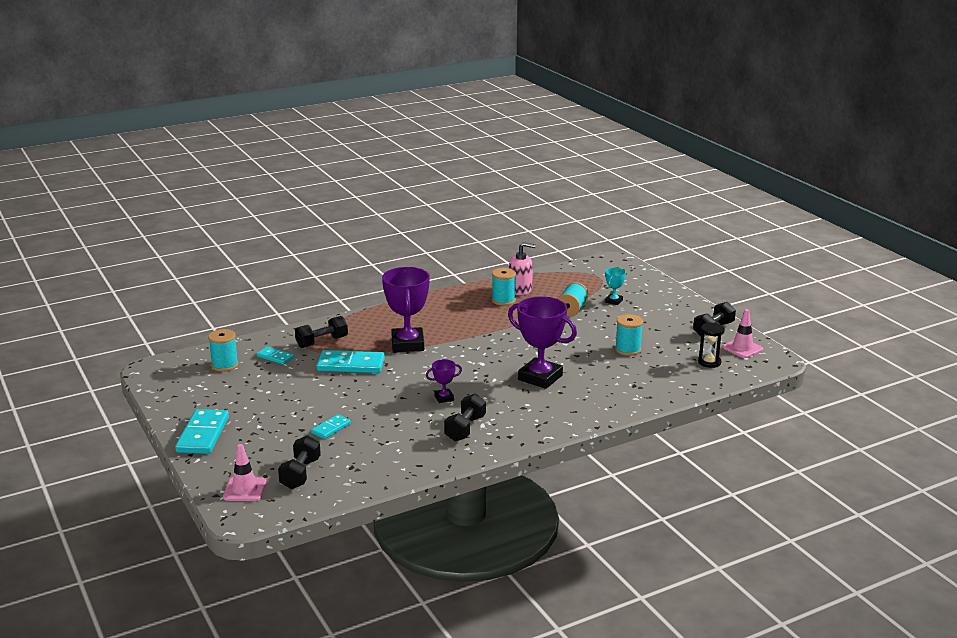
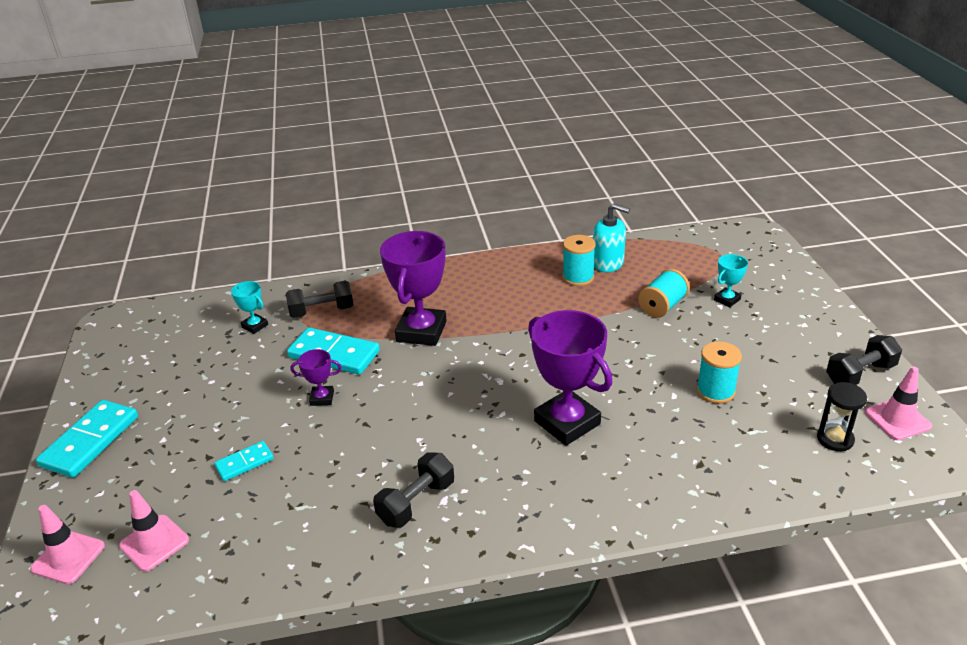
camera: 20 degrees right, 10 degrees up
(225, 365) = (191, 329): turquoise spool -> none
(275, 357) = (255, 326): turquoise domino -> turquoise trophy
(300, 474) = (154, 543): black dumbbell -> pink traffic cone
(444, 398) = (418, 436): purple trophy -> purple trophy (322, 398)
(520, 290) = (608, 263): pink soap dispenser -> turquoise soap dispenser

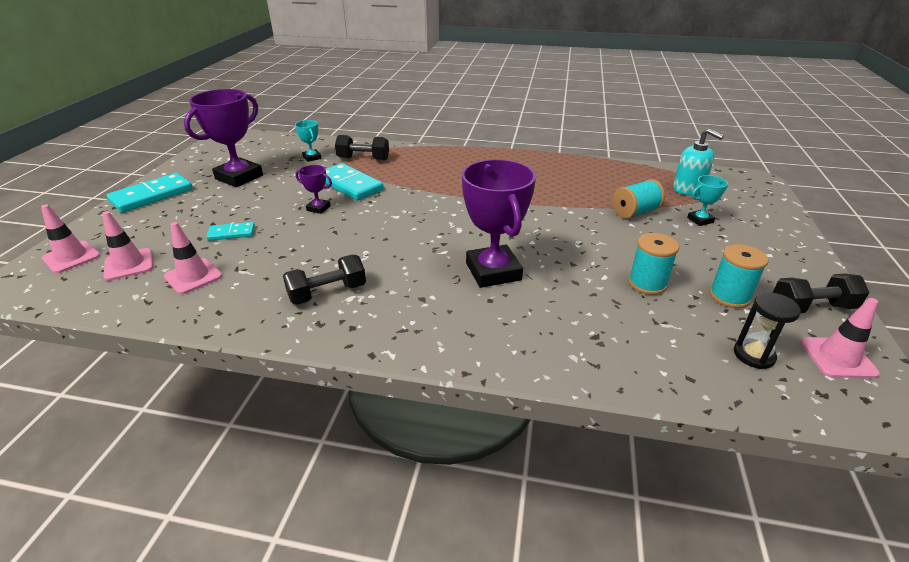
camera: 20 degrees right, 0 degrees up
(248, 532) = (193, 276): none -> pink traffic cone
(421, 331) = (423, 185): purple trophy -> purple trophy (239, 177)
(578, 277) = (573, 178): turquoise spool -> turquoise spool (729, 296)
(608, 263) = (605, 174): turquoise soap dispenser -> turquoise soap dispenser (688, 189)

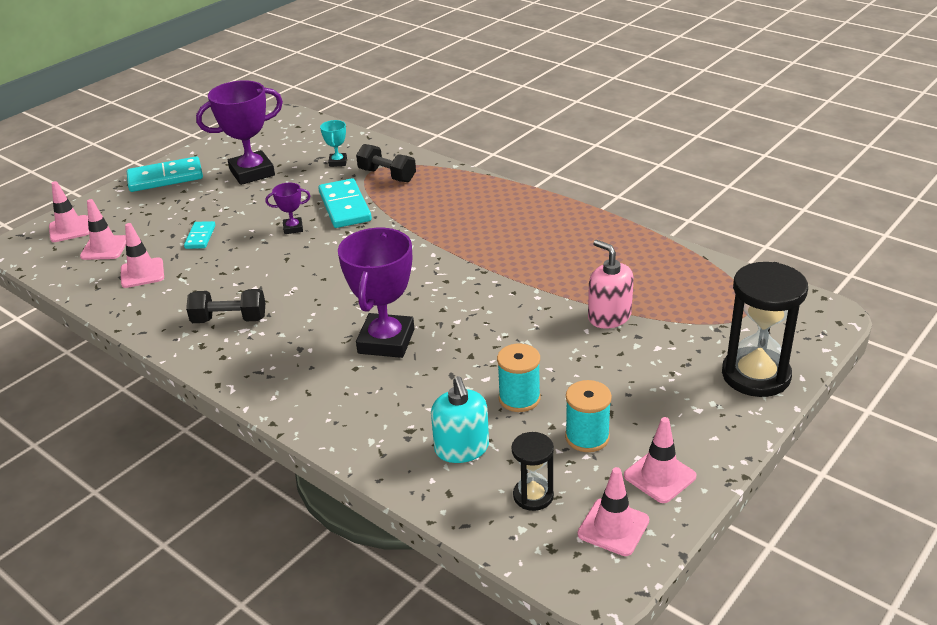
camera: 30 degrees right, 0 degrees up
(231, 233) = (200, 237): turquoise domino -> turquoise domino turned 75 degrees clockwise
(318, 208) = (293, 228): purple trophy -> purple trophy turned 60 degrees counterclockwise
(635, 212) = (609, 316): turquoise spool -> pink soap dispenser
(688, 189) = (714, 304): turquoise soap dispenser -> turquoise soap dispenser (462, 448)
(700, 220) = (673, 347): turquoise trophy -> none
(770, 223) = (756, 375): none -> black hourglass
(811, 307) = (659, 476): black dumbbell -> pink traffic cone

